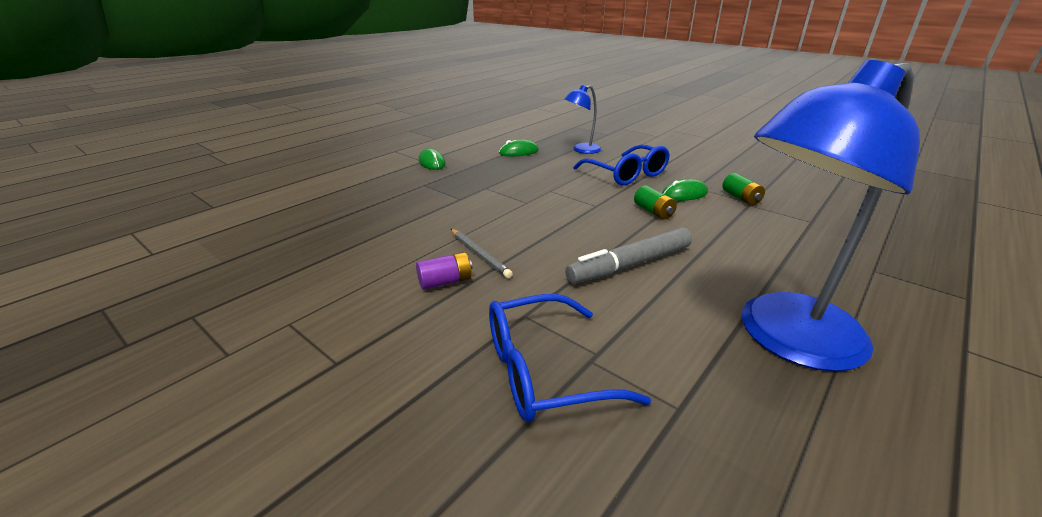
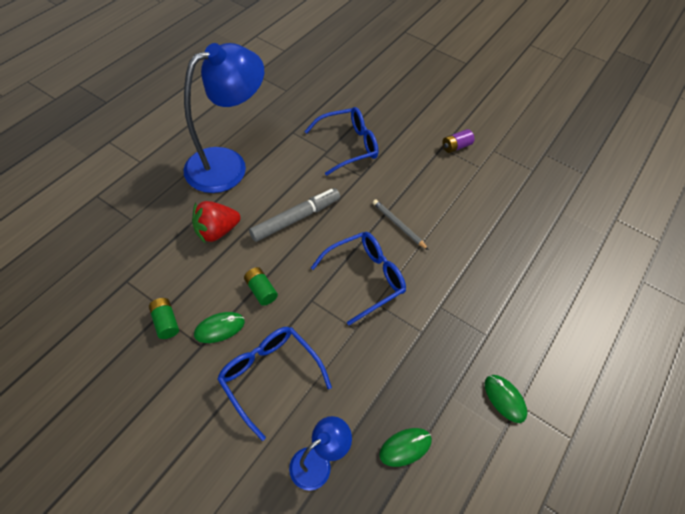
camera: 170 degrees right, 25 degrees up
(445, 282) = (412, 198): purple battery -> purple battery (456, 146)
(535, 216) = (365, 278): none -> blue glasses
(738, 255) = (216, 231): none -> red strawberry

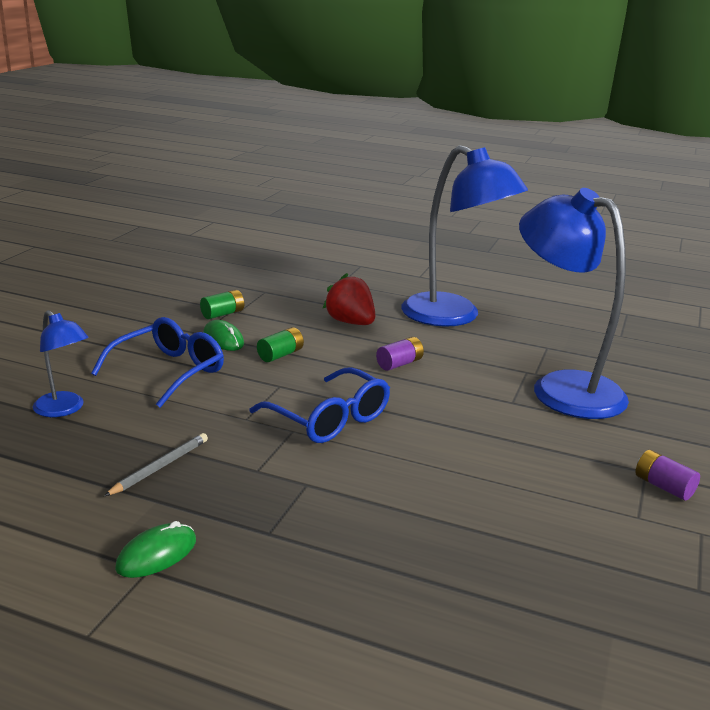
camera: 80 degrees right, 30 degrees down
(295, 218) = (399, 364): grey marker -> purple battery
(348, 145) = (562, 388): blue glasses -> blue lamp
(398, 225) = (440, 439): grey pencil -> grey pencil (160, 467)
(405, 447) = (80, 466): green mouse -> none

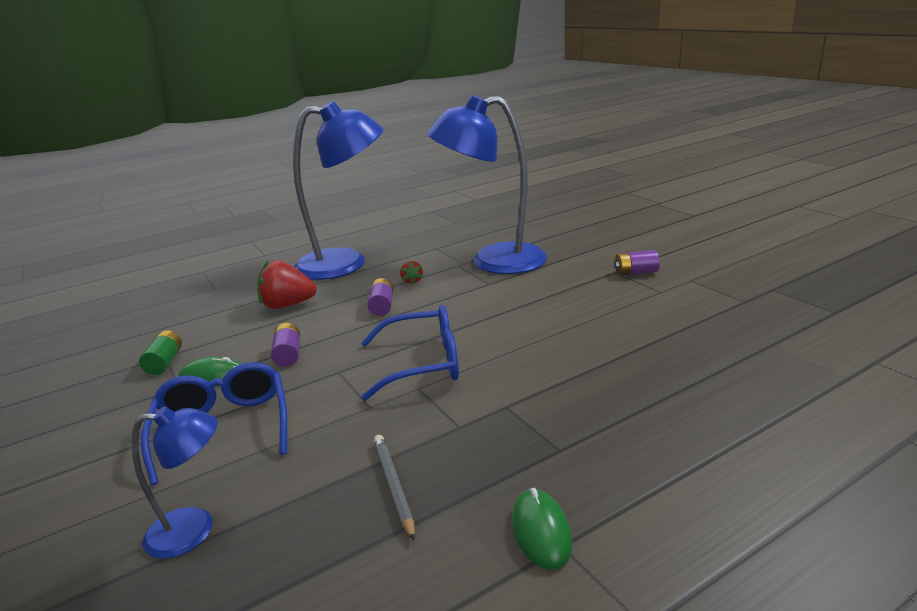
camera: 50 degrees left, 0 degrees up
(280, 355) = (288, 355): green battery -> purple battery
(463, 360) = (412, 281): none -> red strawberry

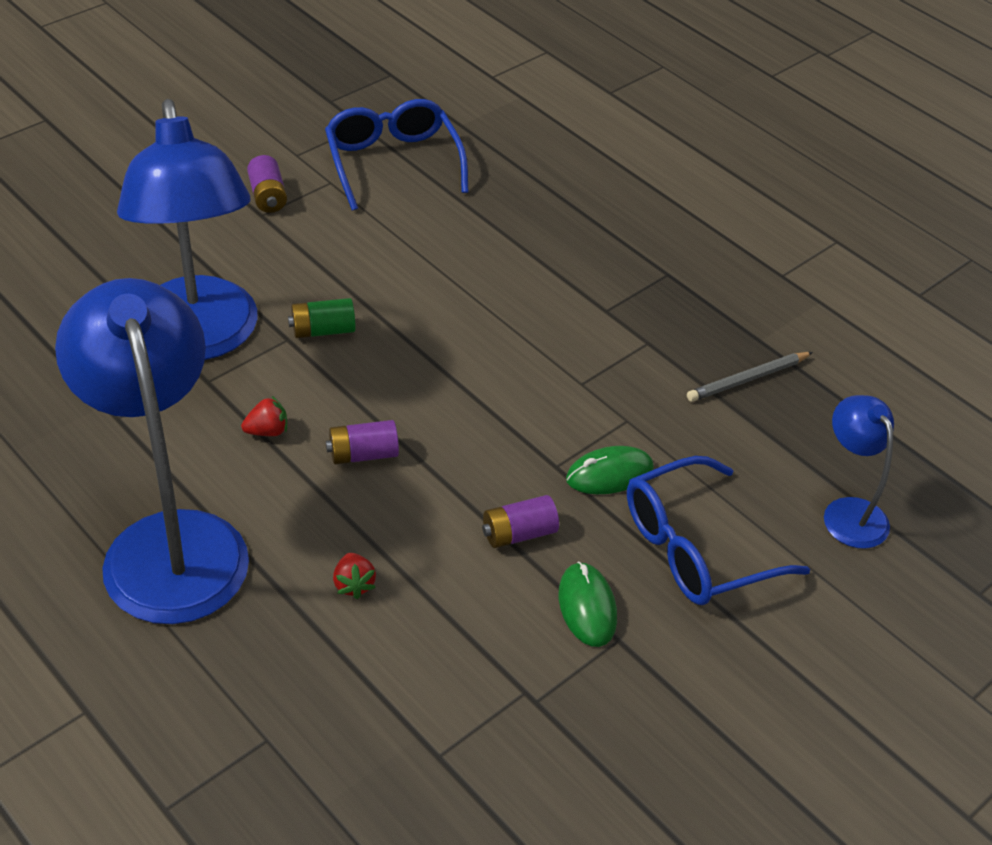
camera: 105 degrees left, 20 degrees up
(165, 362) = (556, 691): green battery -> green battery (323, 330)
(287, 305) = (354, 584): red strawberry -> red strawberry, size x0.49
(423, 364) = (528, 385): blue glasses -> blue glasses (392, 162)
(541, 531) = (772, 285): green mouse -> green mouse (609, 474)

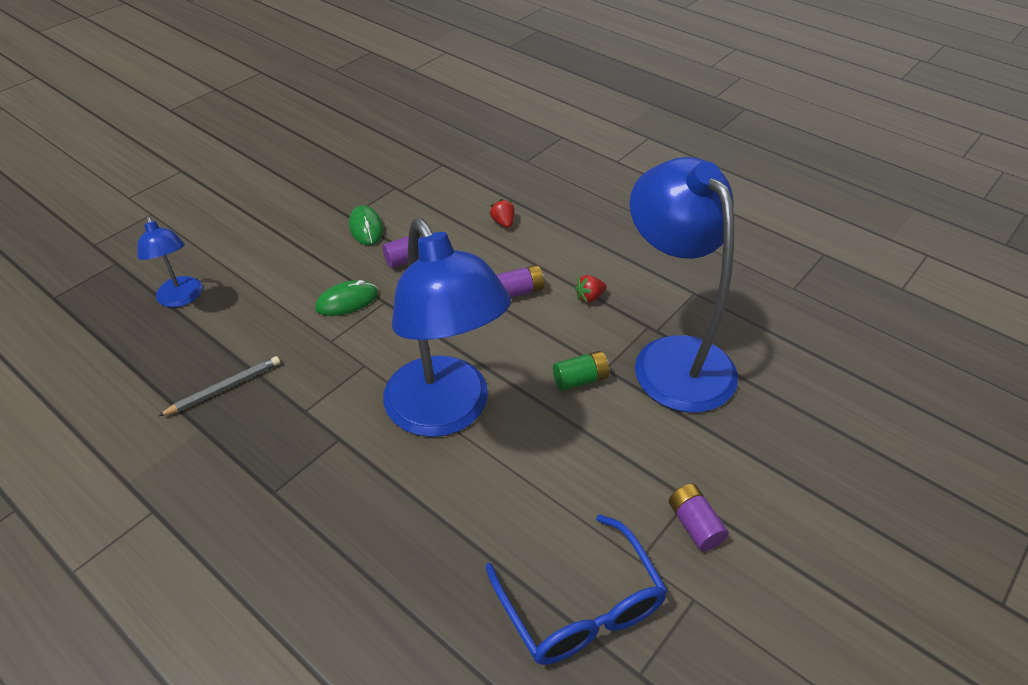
camera: 175 degrees right, 0 degrees up
(169, 542) = (617, 229): blue lamp -> blue lamp (446, 413)
(695, 548) = (294, 264): blue glasses -> none

